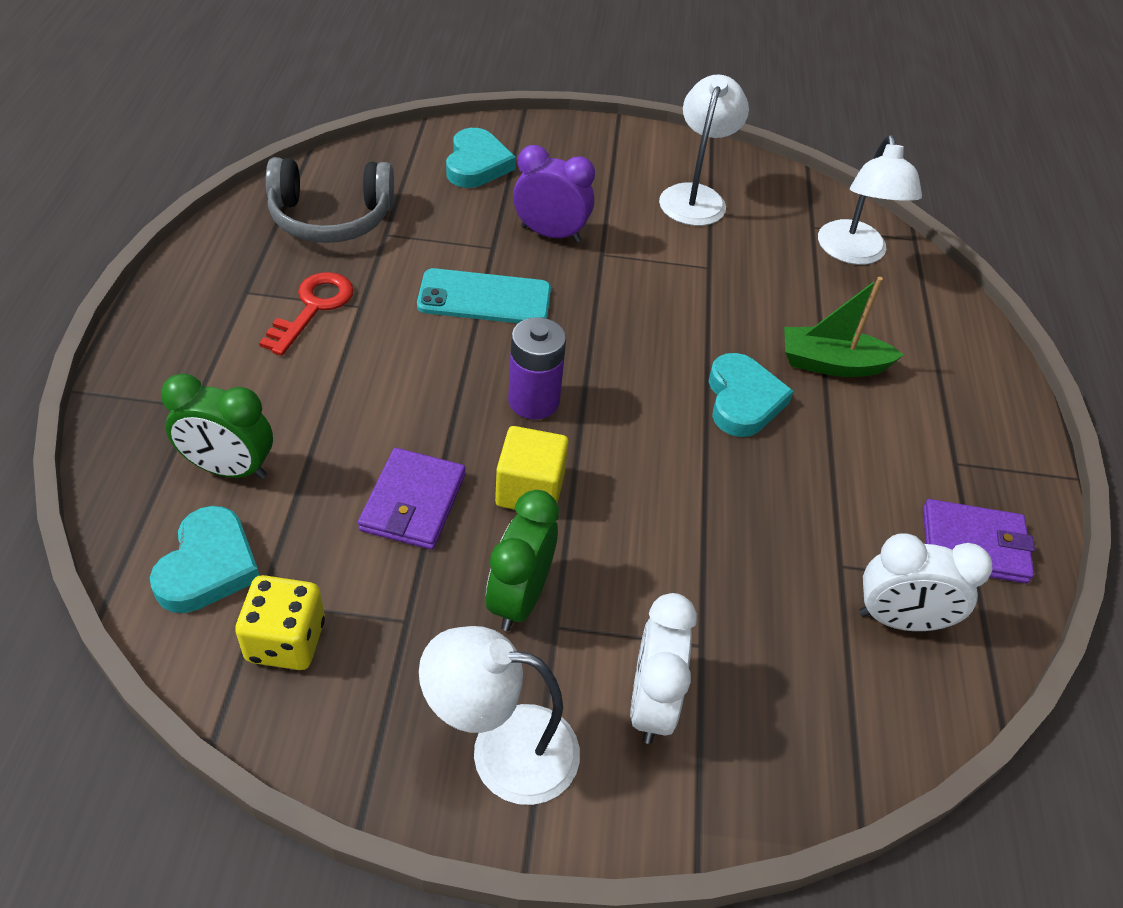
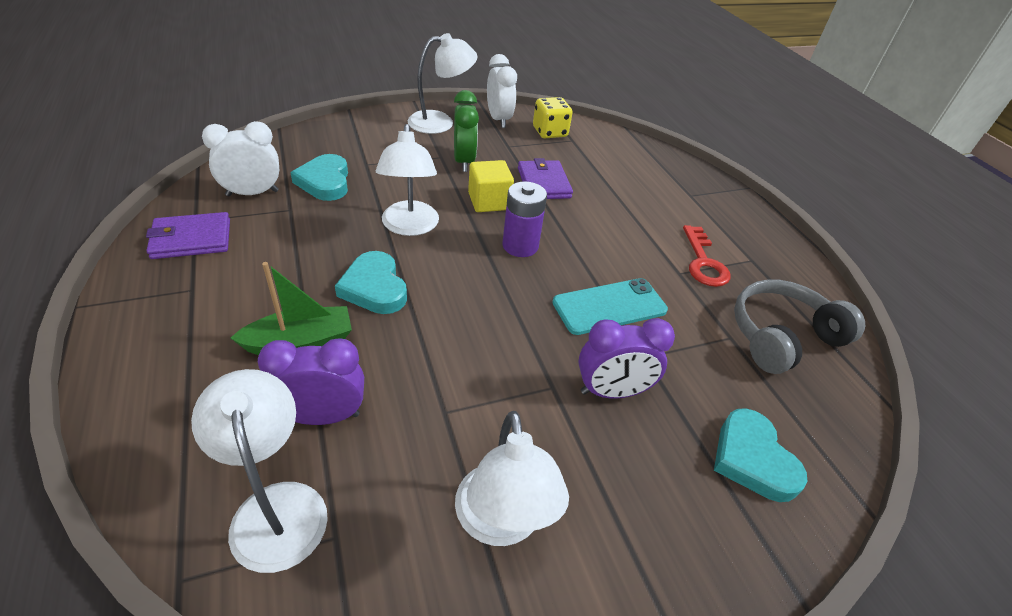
camera: 155 degrees right, 5 degrees down
(208, 566) = (605, 145): turquoise heart -> turquoise heart (325, 182)
(229, 469) = (640, 175): green clock -> none
(651, 704) = (383, 143): white clock -> white clock (498, 119)
(671, 477) = (409, 227): none -> white lamp
(815, 296) = (323, 416): none -> purple clock

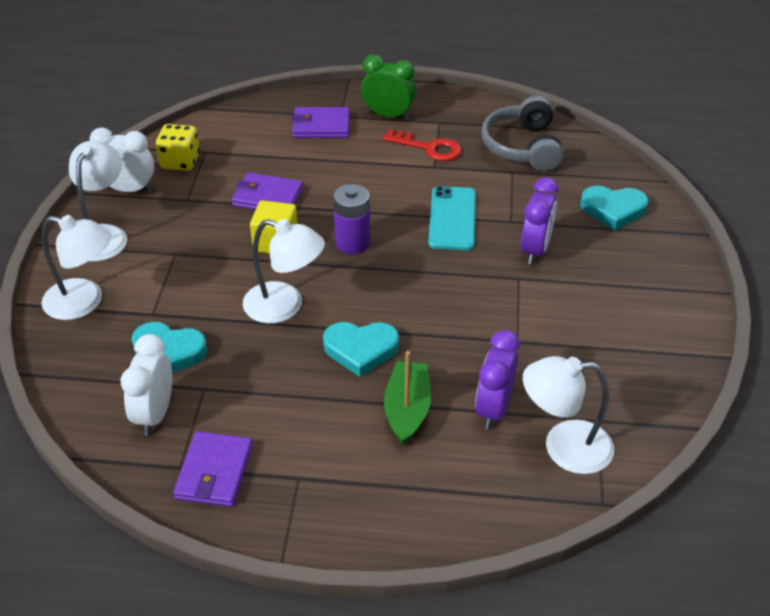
camera: 60 degrees left, 0 degrees up
(464, 161) = (195, 239): green clock -> green clock (388, 115)
(501, 523) = (616, 338): white lamp -> white lamp (84, 302)
(665, 188) = (321, 126): none -> purple wallet

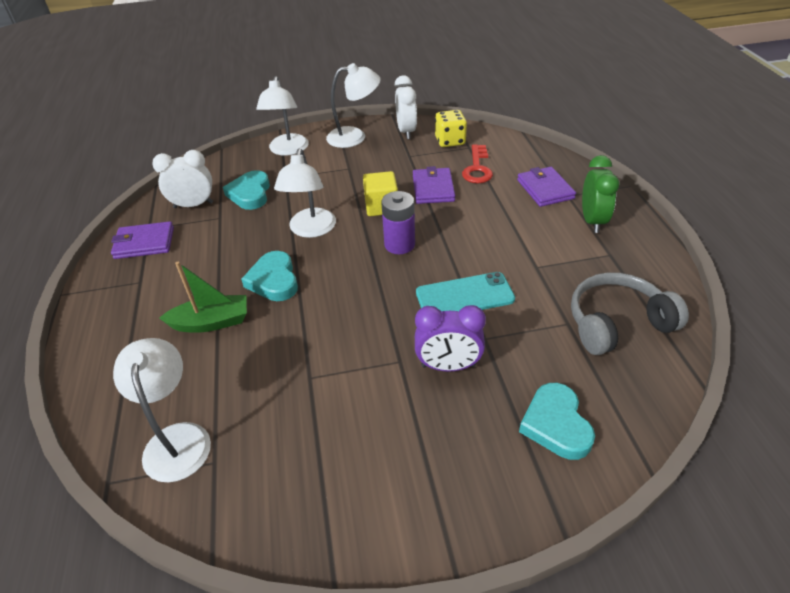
camera: 75 degrees right, 0 degrees up
(428, 148) = (562, 257): red key -> red key (477, 168)
(493, 409) = (219, 377): purple clock -> none

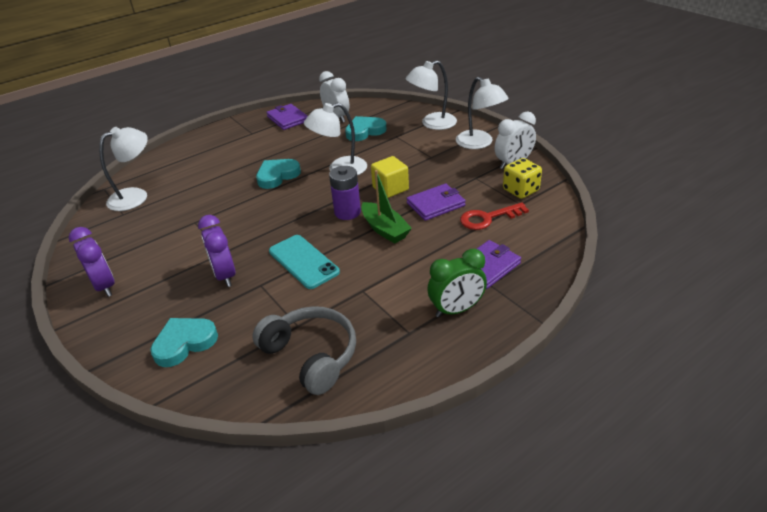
camera: 65 degrees right, 5 degrees down
(211, 322) = (228, 170): green boat -> green boat (385, 229)
(390, 503) = (104, 286): none -> purple clock

